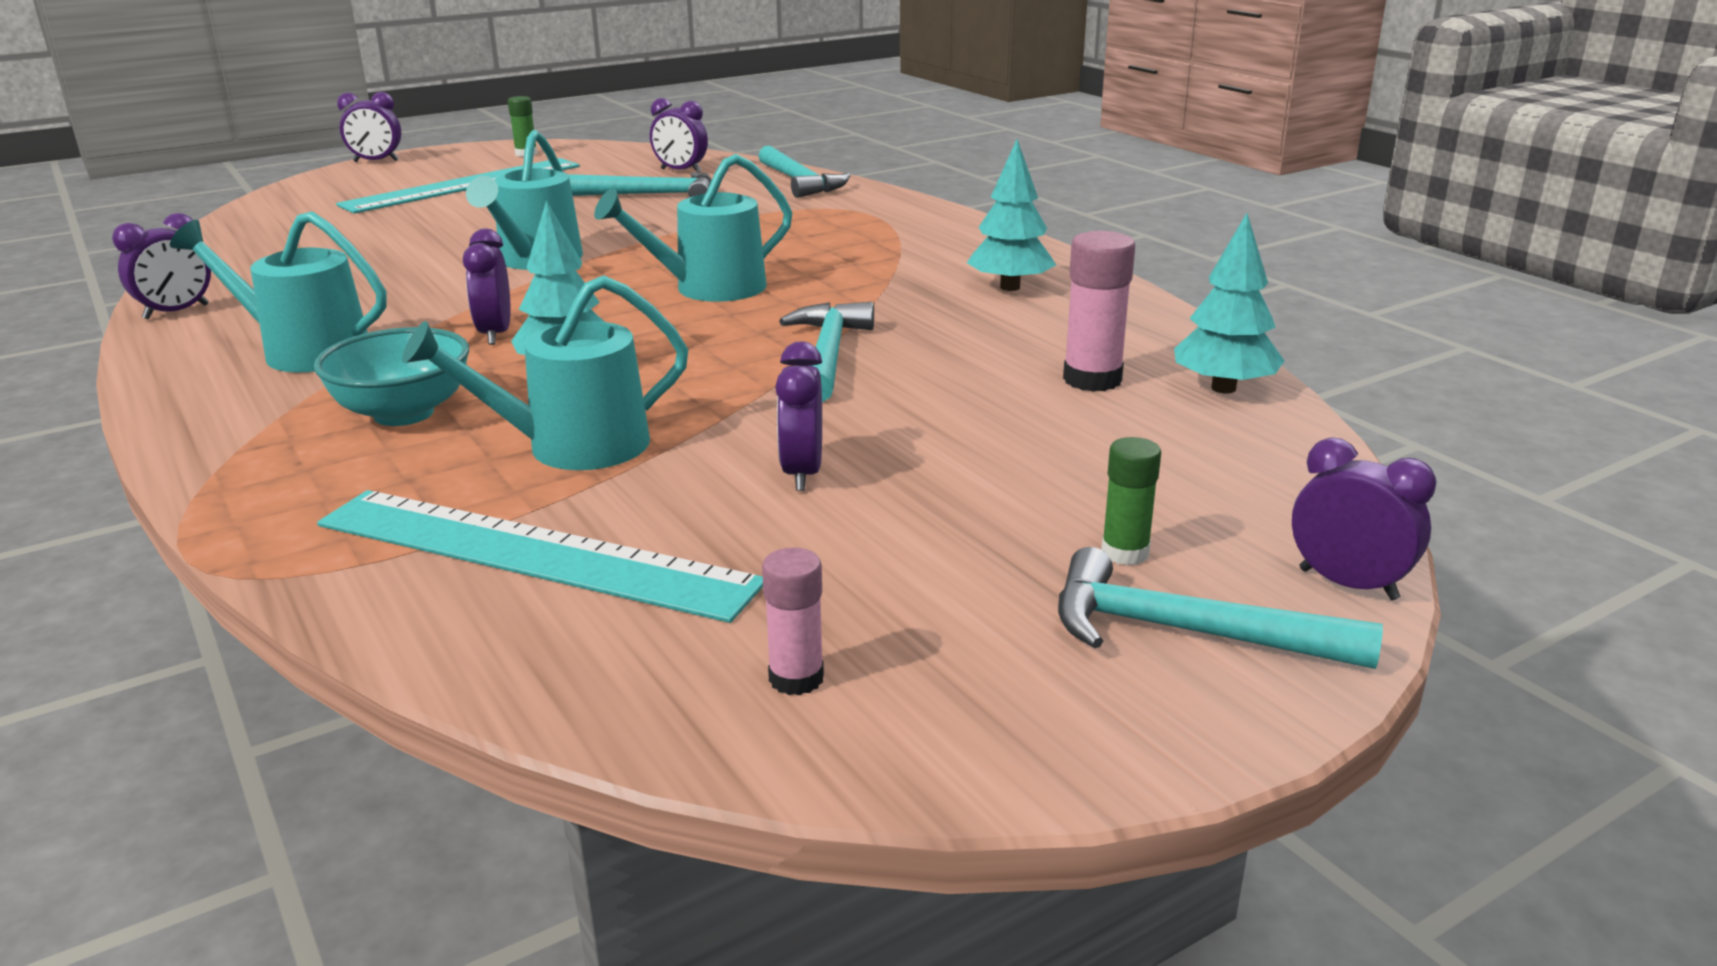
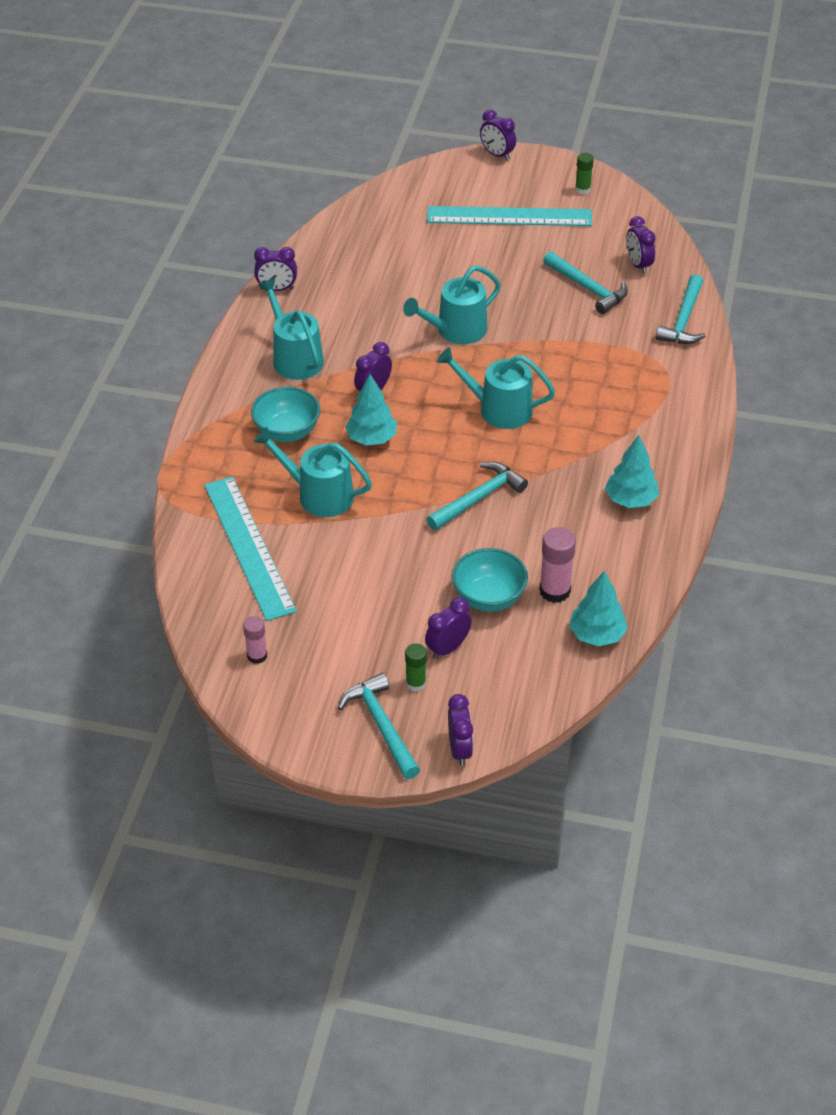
camera: 45 degrees right, 20 degrees up
(802, 473) = (372, 567): purple clock -> purple clock (448, 648)
(1028, 422) = (489, 597): none -> turquoise bowl

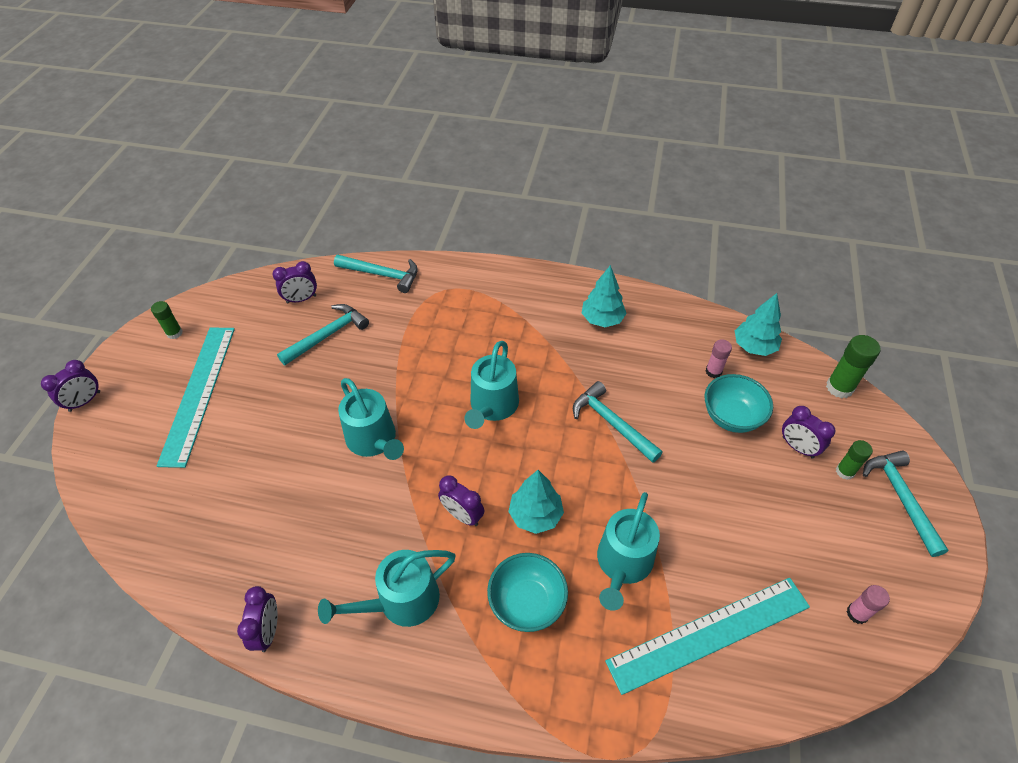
camera: 90 degrees left, 5 degrees up
(381, 725) = (901, 498): turquoise hammer -> turquoise hammer turned 105 degrees clockwise
(459, 749) = (903, 439): purple clock -> none
(535, 706) = (839, 387): none -> green glue stick
(555, 591) = (713, 371): pink glue stick -> pink glue stick, size x0.63

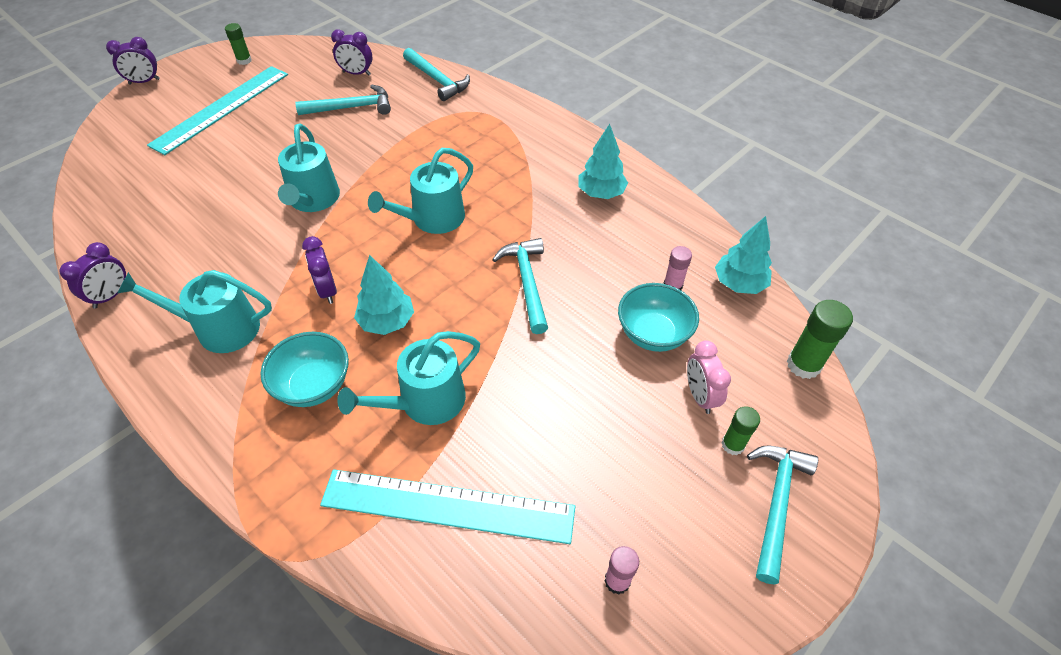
camera: 30 degrees right, 0 degrees up
(797, 447) = (699, 396): purple clock -> pink clock

